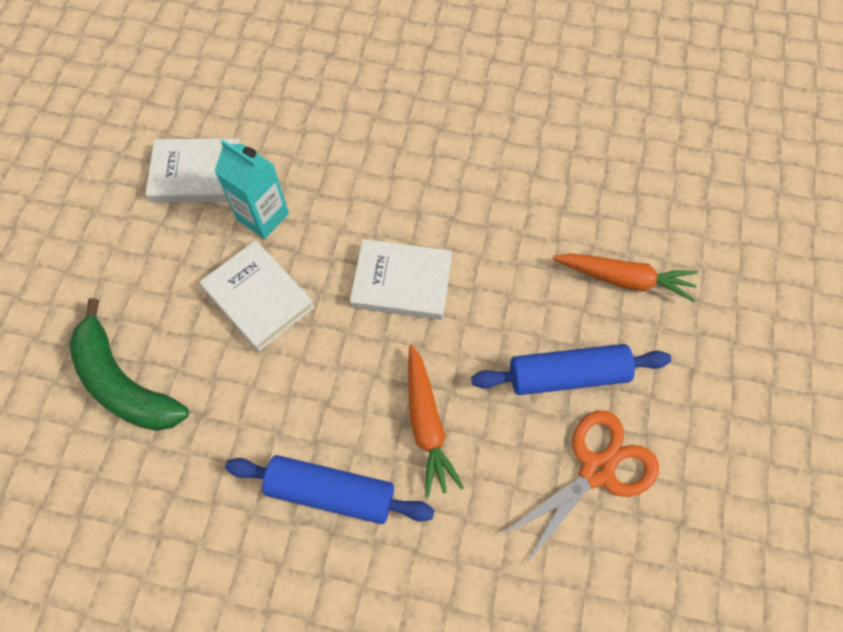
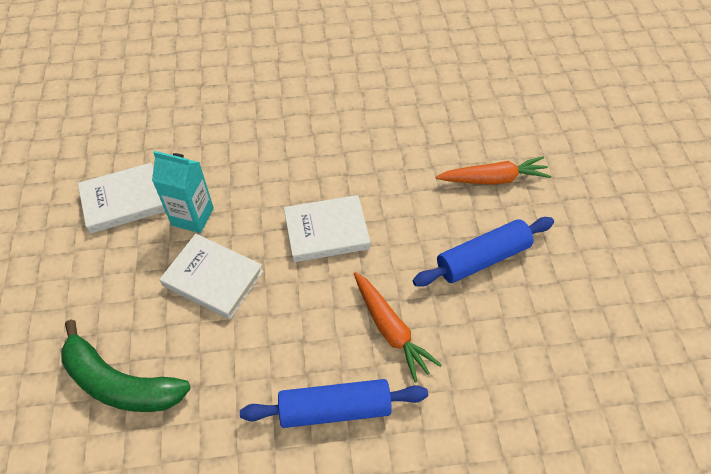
camera: 20 degrees left, 10 degrees down
(596, 470) = (534, 319): orange scissors -> none

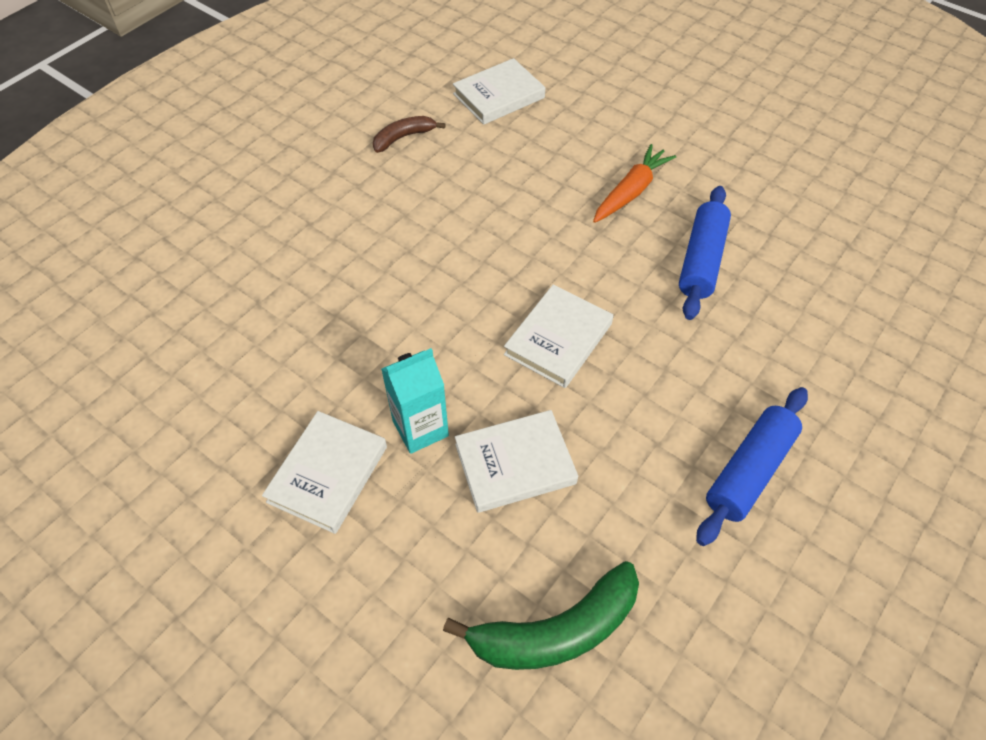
camera: 45 degrees left, 0 degrees up
(390, 329) = (708, 372): orange carrot -> none
(391, 46) = (404, 137): none -> brown banana
(484, 58) = (499, 96): none -> white book

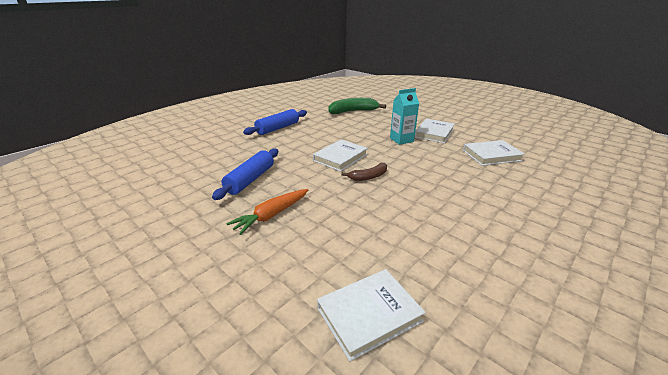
camera: 175 degrees left, 25 degrees down
(404, 137) = (460, 269): brown banana -> brown banana (368, 177)
(515, 464) = (363, 132): white book -> white book (491, 155)

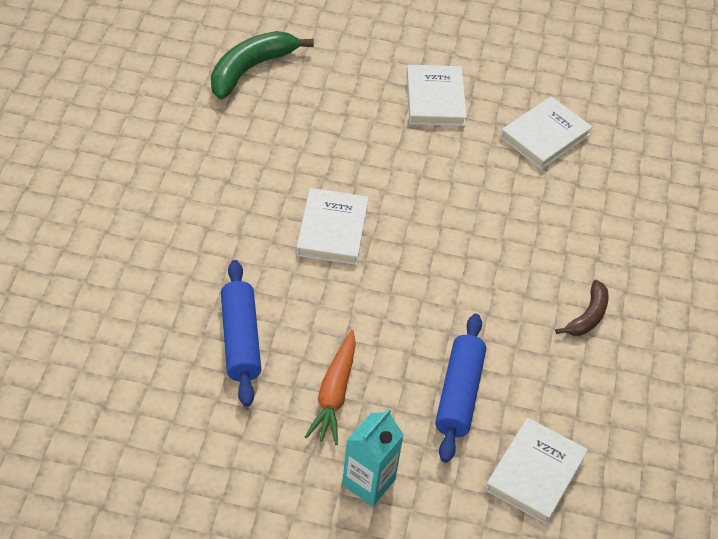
camera: 35 degrees left, 20 degrees up
(277, 128) = (156, 183): blue rolling pin -> blue rolling pin (458, 394)
(368, 177) = (404, 261): brown banana -> brown banana (587, 316)
(401, 140) = (395, 141): turquoise carton -> turquoise carton (368, 482)

